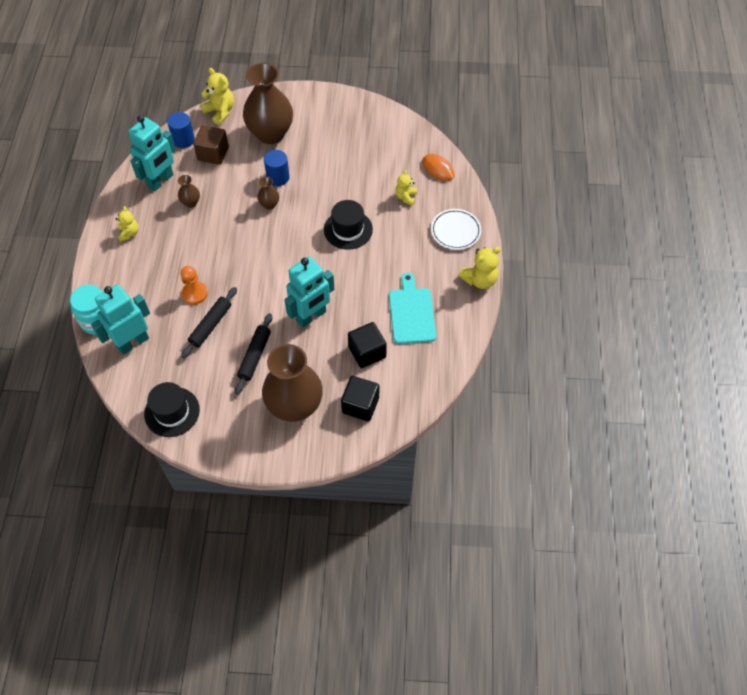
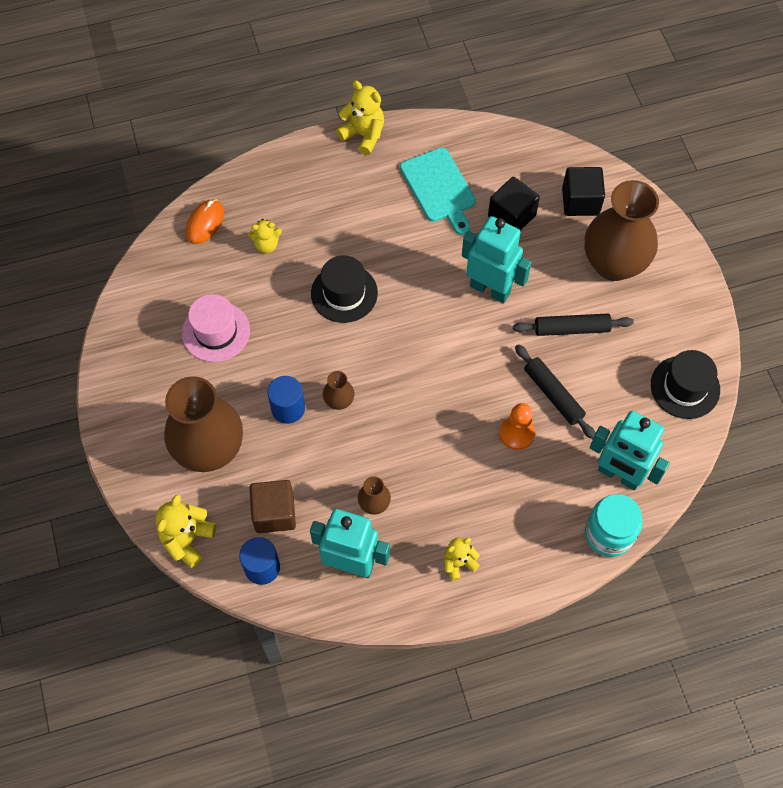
camera: 110 degrees left, 5 degrees up
(210, 325) = (553, 394): black rolling pin -> black rolling pin turned 45 degrees clockwise
(351, 155) = (216, 331): none -> pink hat
(412, 313) = (439, 188): turquoise cutting board -> turquoise cutting board turned 90 degrees counterclockwise
(455, 231) = (301, 177): white plate -> none

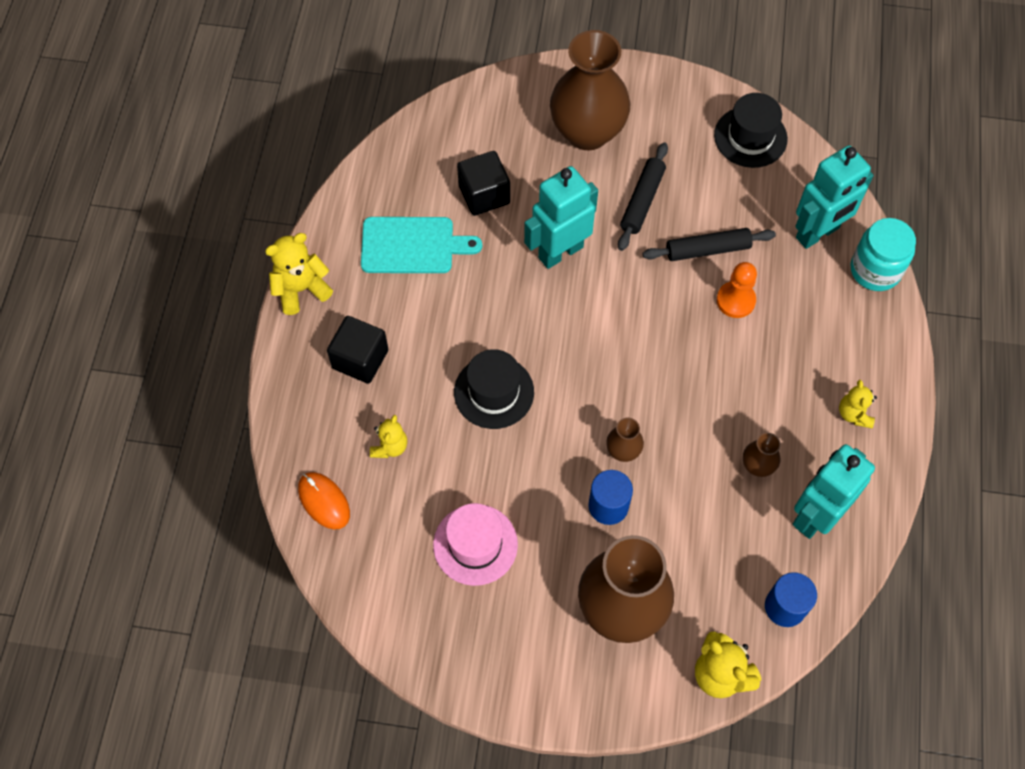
camera: 65 degrees left, 0 degrees up
(274, 513) = (727, 569): brown cube -> none
(580, 201) = (500, 127): black cube -> black cube (360, 359)

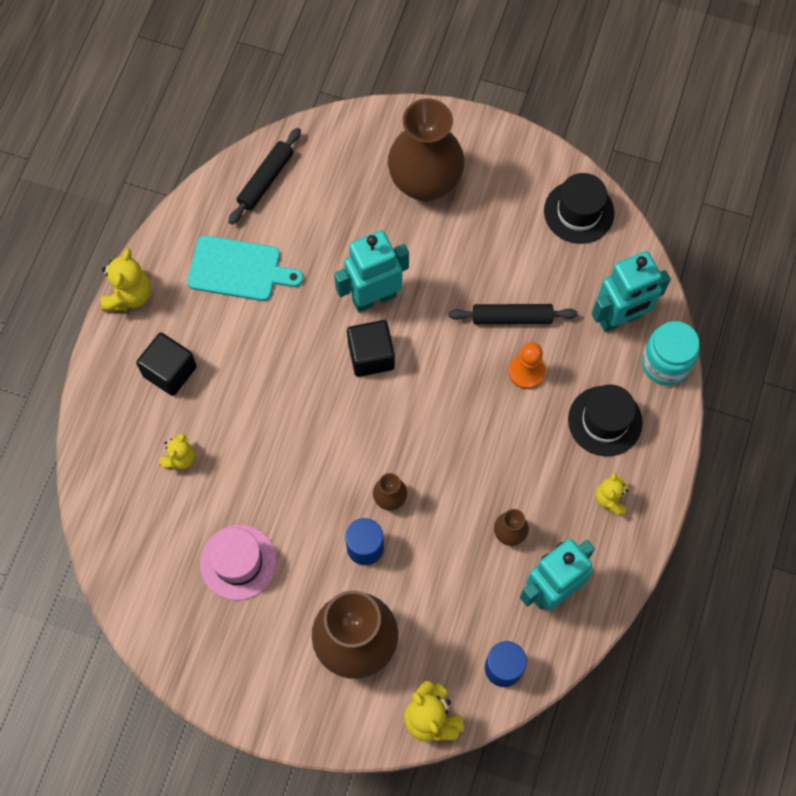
camera: 10 degrees right, 5 degrees up
(301, 289) = (129, 295): yellow teddy bear -> yellow teddy bear turned 120 degrees clockwise
(324, 501) = (112, 499): orange mouse -> none
(484, 194) = (315, 230): black cube -> black cube (371, 356)
(494, 392) = (284, 423): black hat -> black hat (605, 421)
(642, 201) = (461, 260): black rolling pin -> black rolling pin (266, 180)

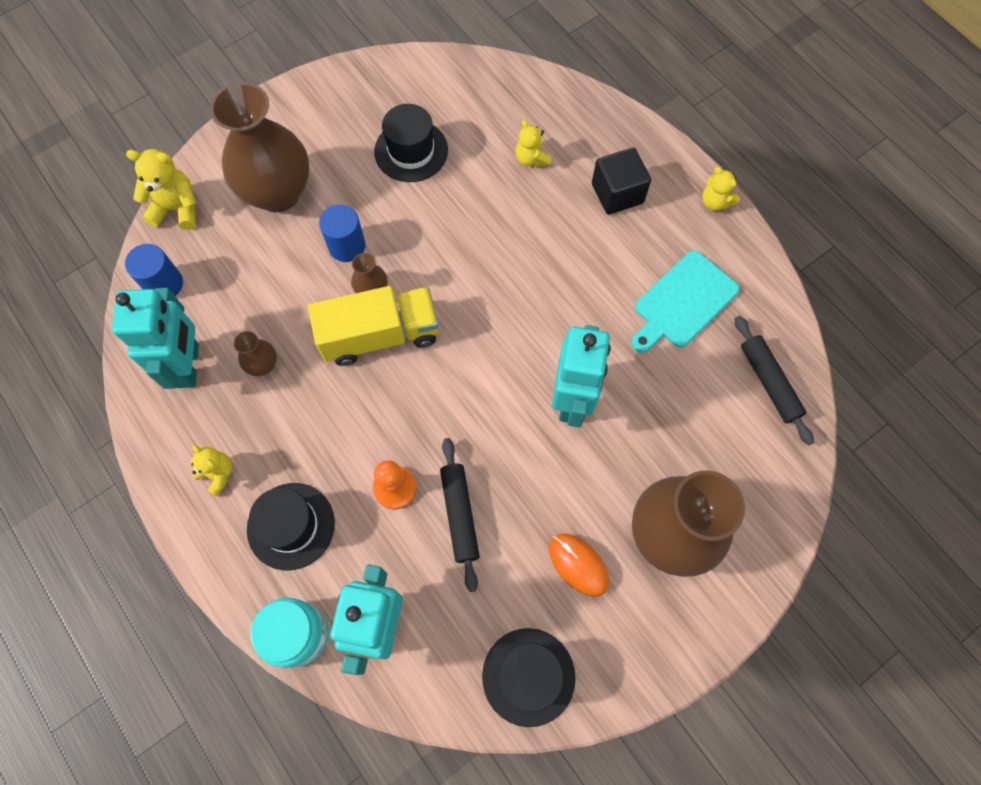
camera: 125 degrees right, 0 degrees up
(129, 295) = (715, 202): yellow teddy bear -> yellow teddy bear, size x0.65
(238, 562) = (411, 151): pink hat -> black hat
(371, 356) = (515, 360): black cube -> none
(422, 465) = (380, 335): none -> yellow truck
(487, 225) = (578, 565): none -> orange mouse
(512, 318) = (459, 514): black rolling pin -> black rolling pin turned 45 degrees counterclockwise

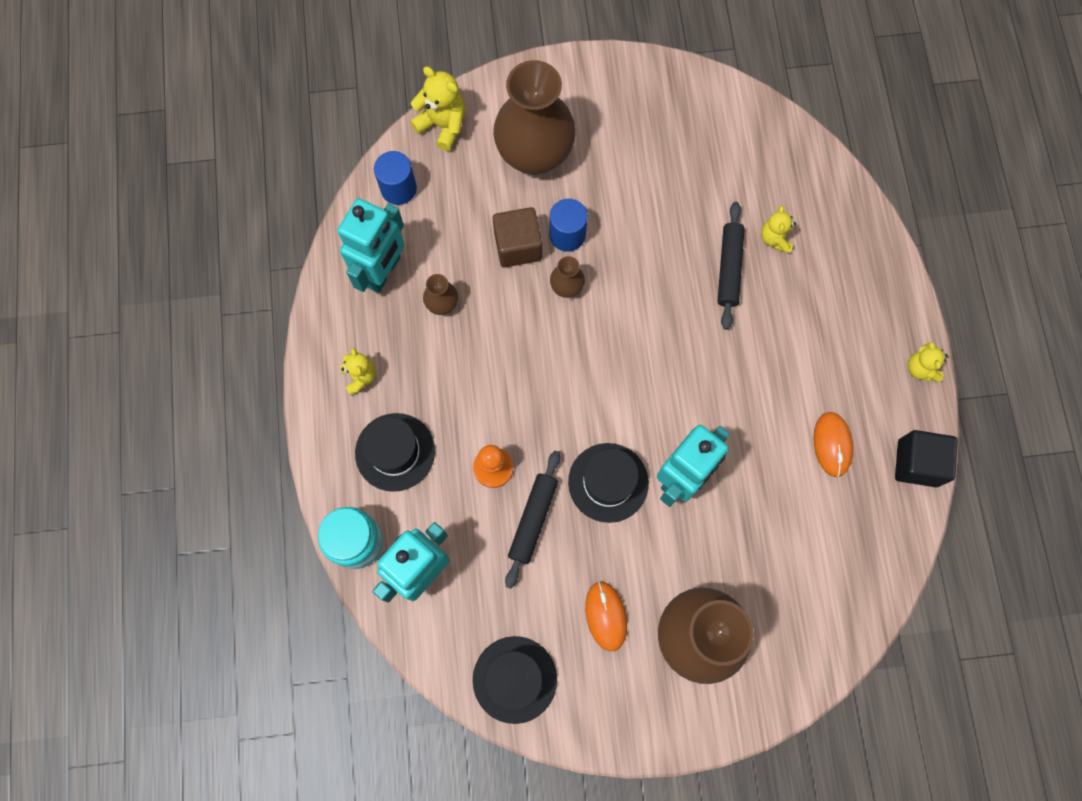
camera: 30 degrees right, 5 degrees up
(306, 278) = (518, 246): none -> brown cube
(380, 335) = (551, 330): yellow truck -> none
(411, 151) = (671, 175): black hat -> black hat (608, 482)
(617, 193) = (834, 312): black cube -> black cube (917, 463)
(682, 302) = (832, 444): turquoise cutting board -> orange mouse
(769, 382) = (864, 558): black rolling pin -> black rolling pin (729, 268)

